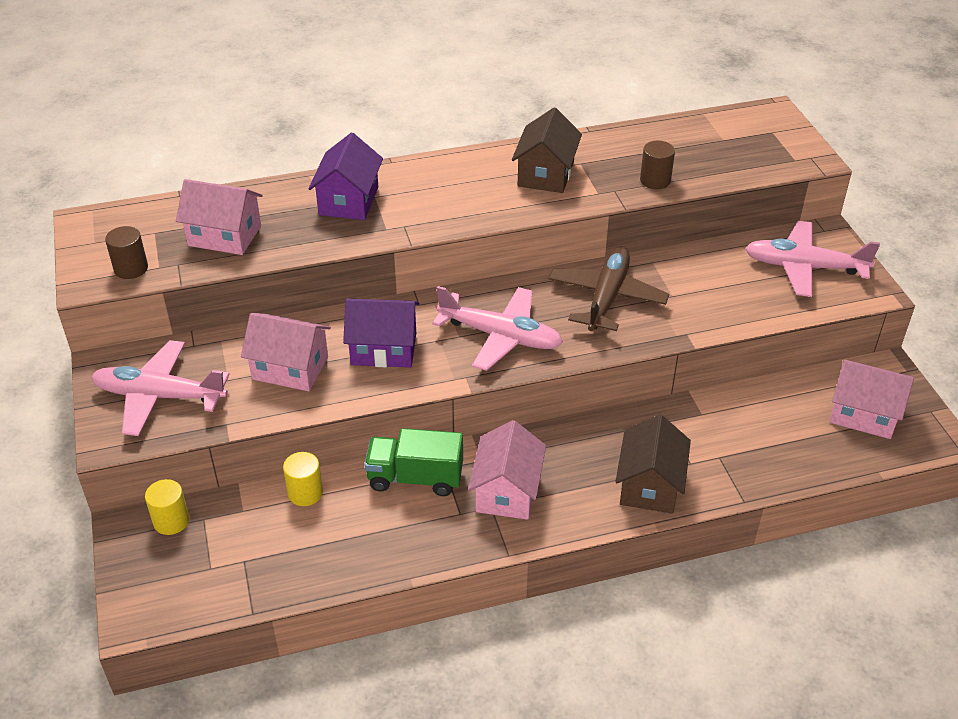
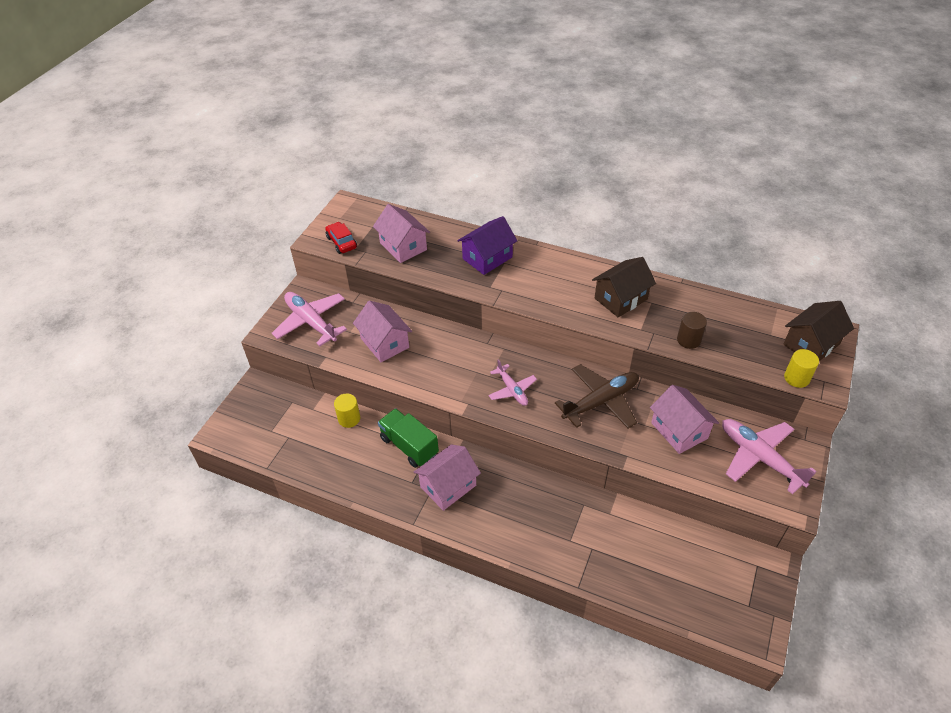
camera: 40 degrees right, 5 degrees up
(131, 268) = (341, 242): brown cylinder -> red car
(171, 521) = (277, 393): yellow cylinder -> yellow cylinder (796, 378)
(384, 349) = (442, 360): purple house -> none
(500, 336) = (512, 390): pink plane -> pink plane, size x0.60
(649, 485) = (531, 537): brown house -> brown house (811, 344)
(863, 414) = (720, 585): pink house -> pink house (679, 430)

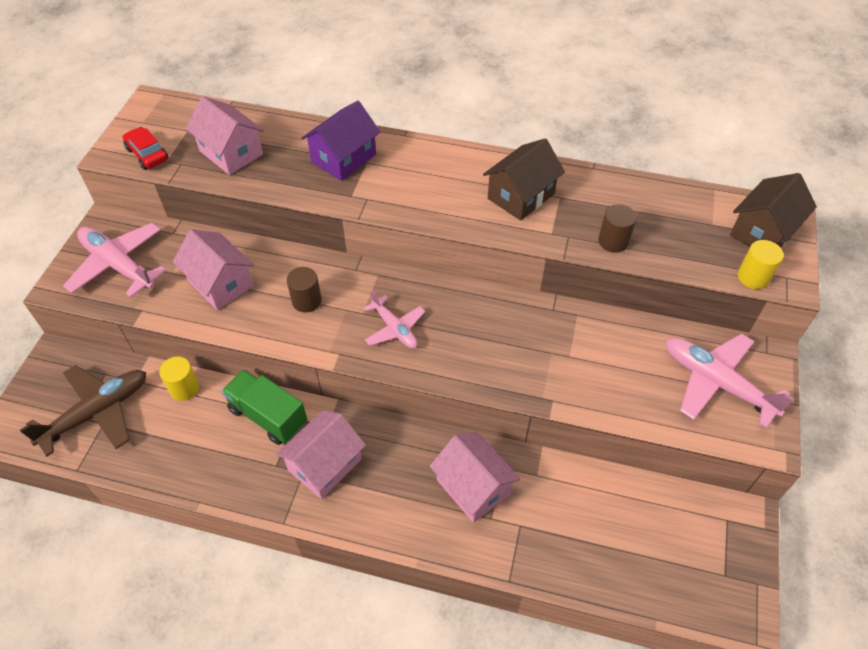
camera: 10 degrees left, 5 degrees up
(448, 362) = (306, 301): none -> brown cylinder
(601, 401) = (510, 332): brown plane -> brown plane (97, 412)
(679, 430) = (613, 359): pink house -> pink house (473, 487)

